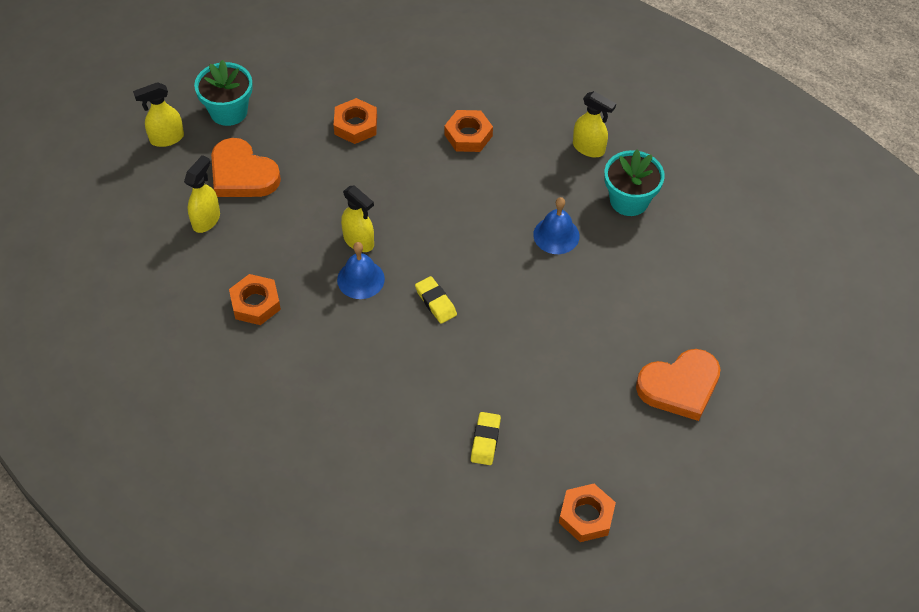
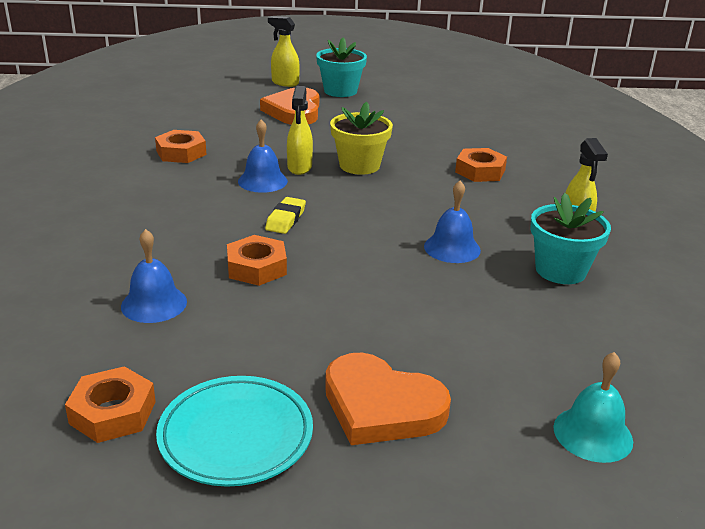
camera: 50 degrees right, 25 degrees down
(206, 220) = (235, 114): yellow spray bottle -> none
(355, 125) = (406, 130): orange nut -> orange nut (256, 267)
(391, 201) = (359, 165): none -> yellow flower pot
(485, 440) = (154, 304): yellow eraser -> blue bell
(652, 468) = (236, 436): none -> turquoise plate
(770, 311) = (593, 434): none -> turquoise bell

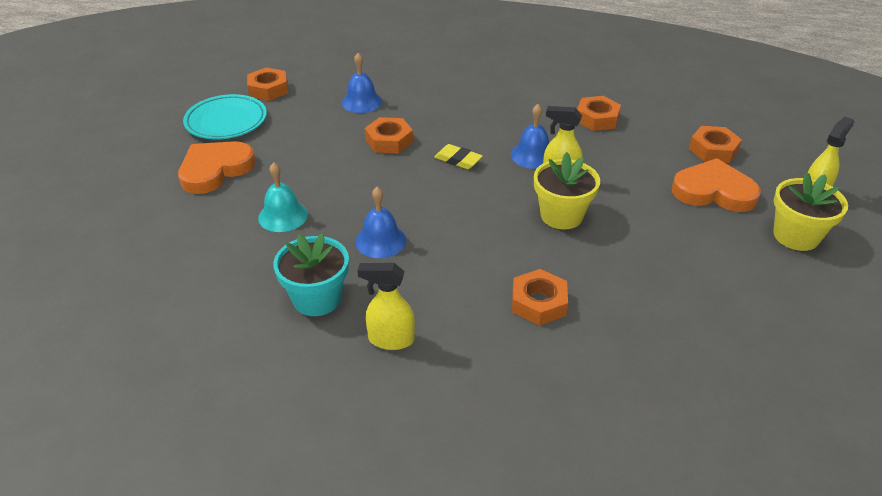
camera: 105 degrees right, 10 degrees up
(229, 109) = (713, 150): none -> orange nut
(340, 91) = (796, 236): turquoise flower pot -> yellow flower pot
(593, 434) = (132, 247): turquoise bell -> turquoise bell (283, 216)

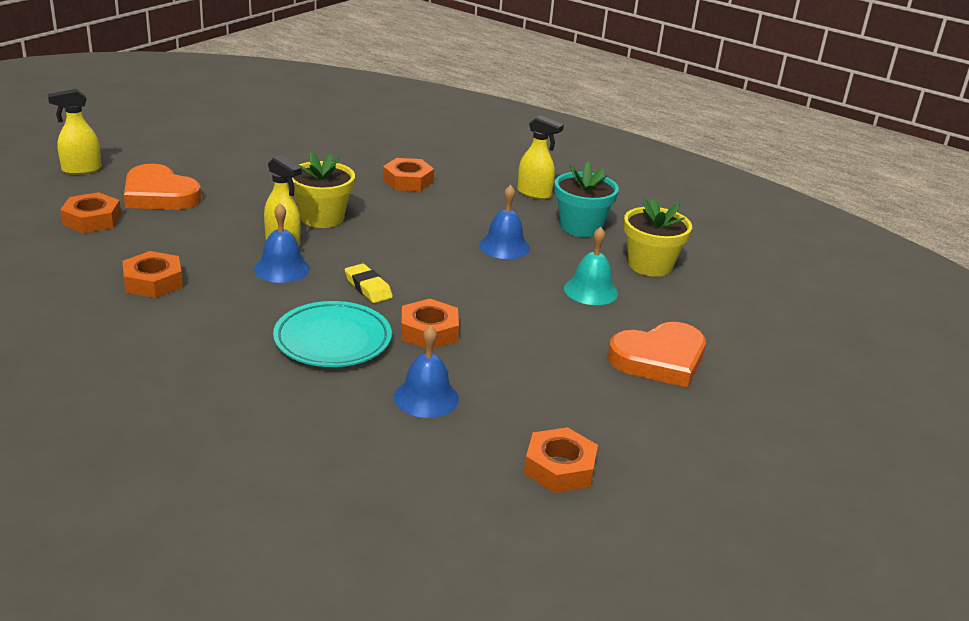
camera: 160 degrees left, 10 degrees down
(226, 121) = (638, 426): turquoise plate -> turquoise plate (332, 340)
(796, 236) = (154, 156): yellow flower pot -> yellow flower pot (650, 265)

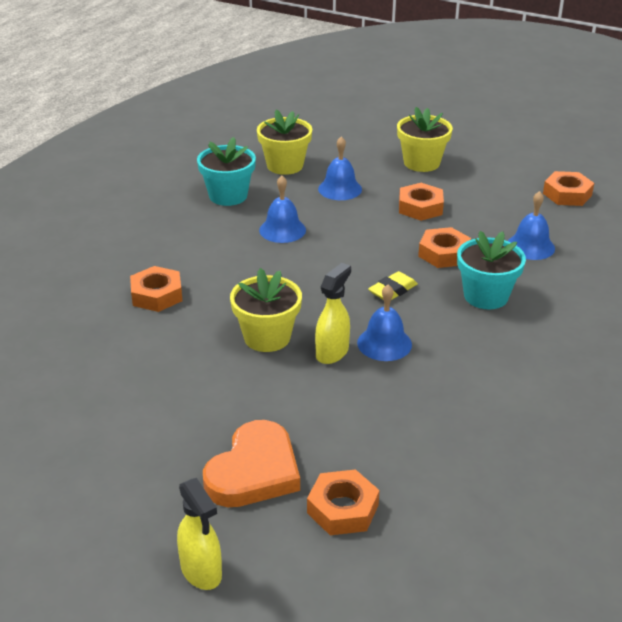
camera: 95 degrees left, 5 degrees up
(153, 282) = (453, 418): orange nut -> orange nut (420, 207)
(332, 340) = (486, 296): turquoise plate -> turquoise flower pot
(534, 194) = (165, 220): yellow spray bottle -> none
(591, 290) = (340, 189): turquoise bell -> blue bell
(659, 359) = (421, 163): orange heart -> yellow flower pot

